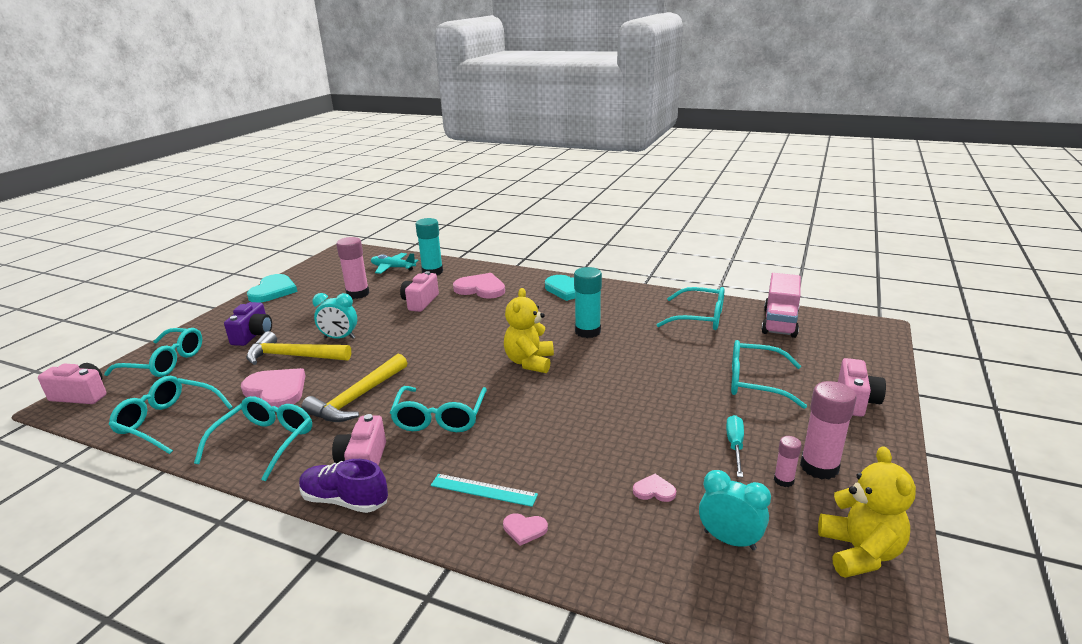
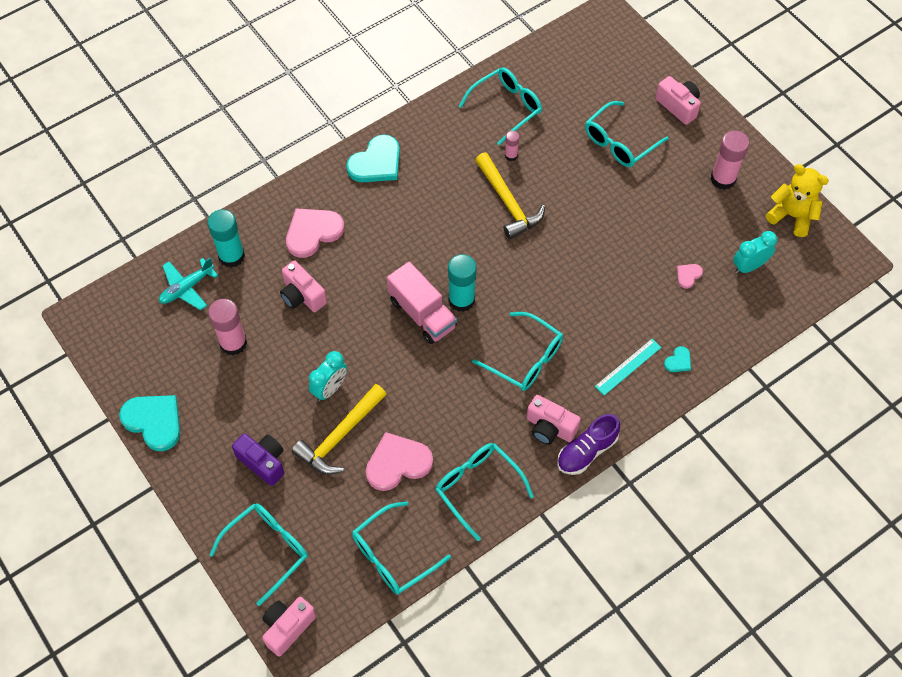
camera: 60 degrees left, 35 degrees up
(357, 398) = (455, 406): yellow hammer -> yellow hammer (508, 203)
(524, 529) = (678, 361): pink heart -> turquoise heart
(529, 362) = (487, 263): yellow teddy bear -> none
(587, 331) = (468, 196): turquoise glue stick -> turquoise glue stick (461, 300)
(735, 446) = (676, 205): turquoise screwdriver -> none
(779, 322) = (554, 63): pink truck -> pink truck (422, 313)
(783, 480) = (722, 205): pink glue stick -> pink glue stick (511, 155)

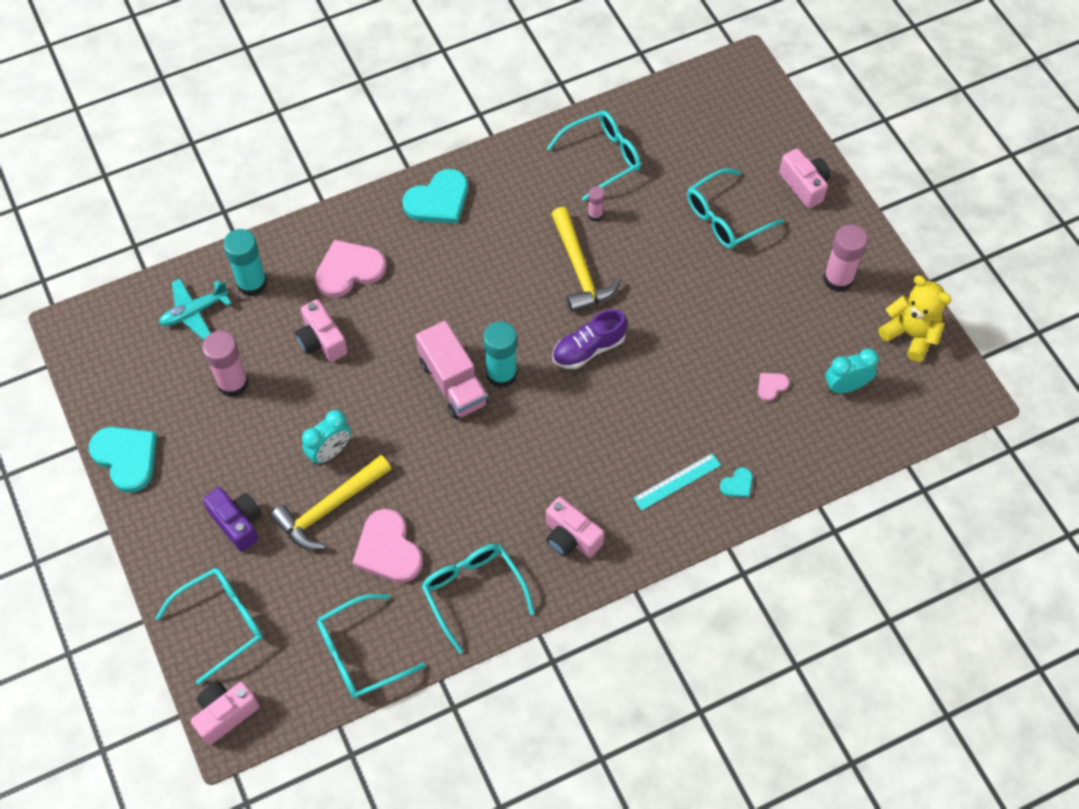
camera: 10 degrees right, 0 degrees up
(397, 463) = (388, 549): pink heart -> pink heart turned 105 degrees counterclockwise
(525, 359) = (560, 453): turquoise glasses -> none
(587, 451) = (607, 571): purple shoe -> purple shoe (588, 349)

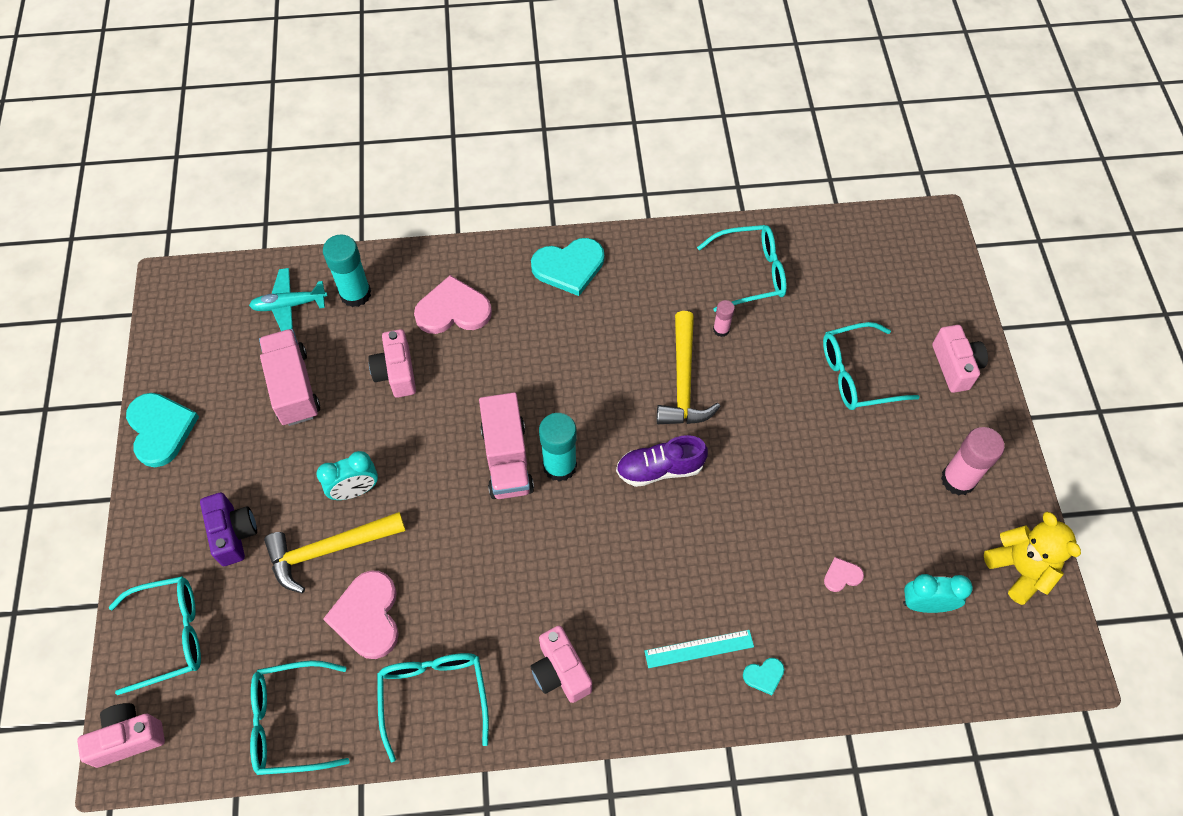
camera: 20 degrees right, 0 degrees up
(233, 383) = (293, 387): pink glue stick -> pink truck

